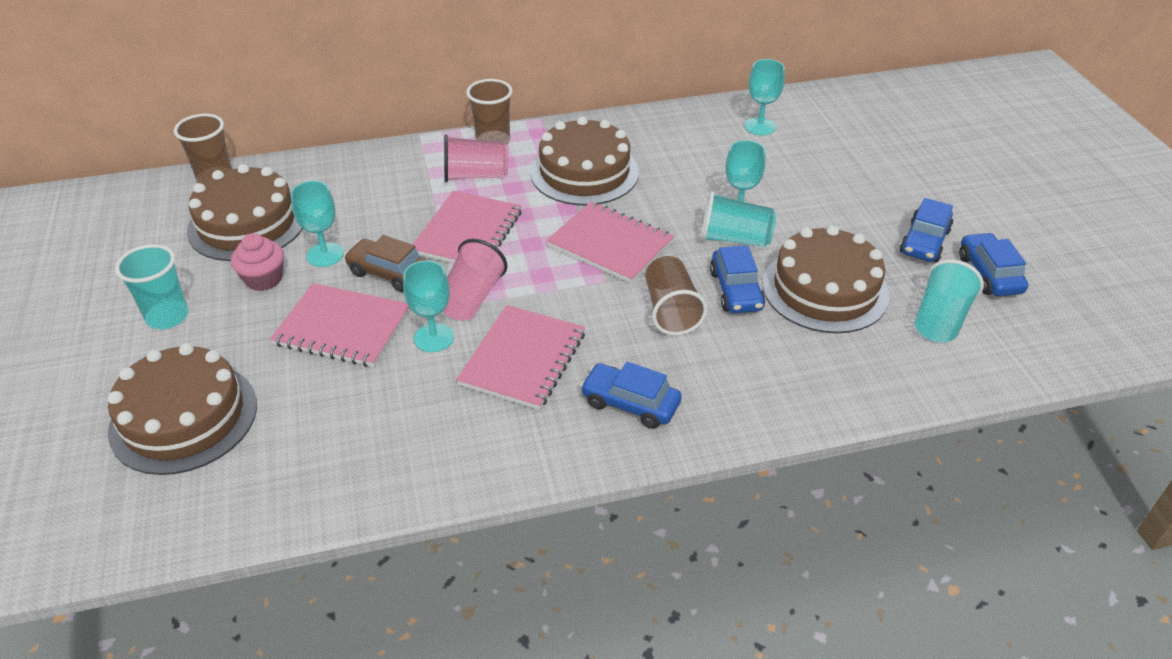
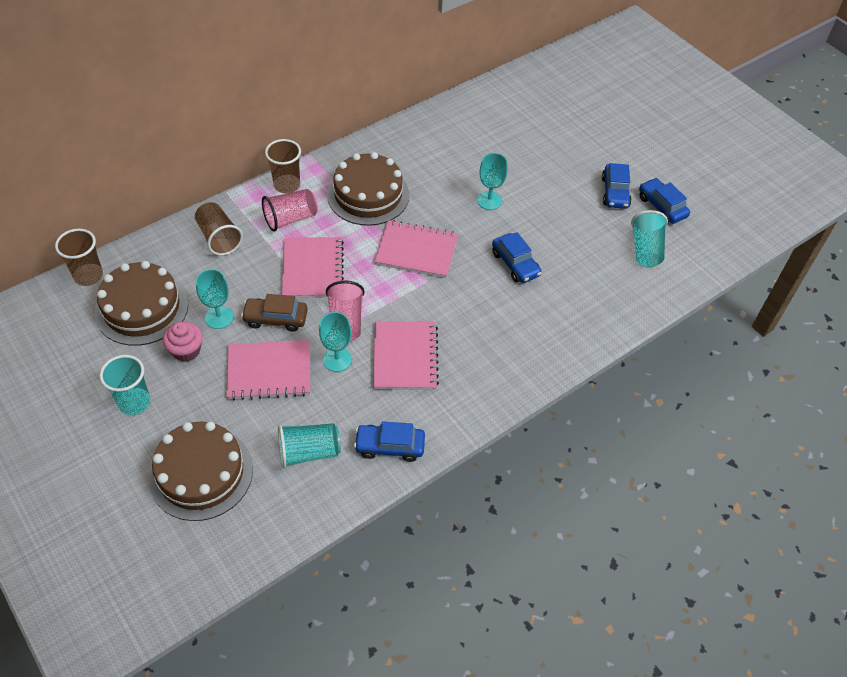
camera: 25 degrees left, 10 degrees up
(630, 403) = (489, 367): blue car -> blue car (390, 446)
(671, 310) = (481, 291): brown cup -> brown cup (219, 238)
(734, 239) = (496, 223): turquoise cup -> turquoise cup (309, 452)
(760, 126) = (471, 122): turquoise goblet -> none
(825, 289) = (569, 247): brown cake -> none

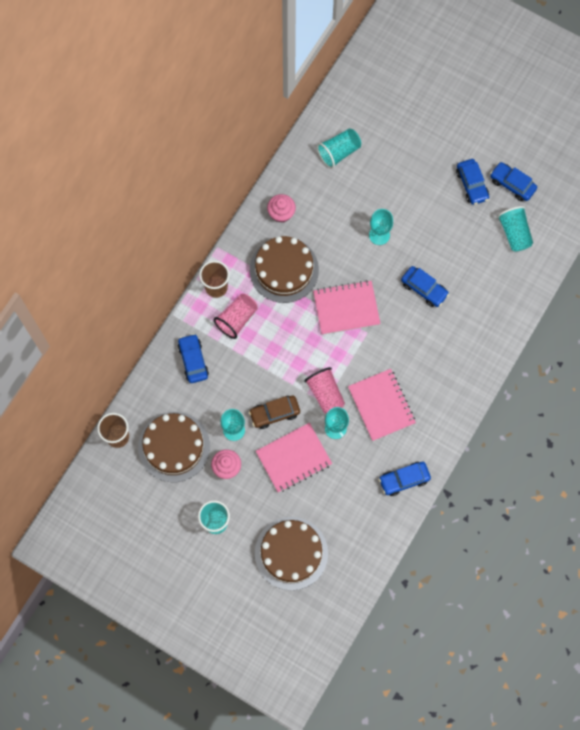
camera: 20 degrees left, 20 degrees up
(219, 238) = (193, 360): brown cup -> blue car
(309, 452) = (353, 507): turquoise cup -> turquoise cup (339, 152)
(313, 269) = (278, 358): pink notebook -> none
(394, 149) = (281, 213): none -> pink cupcake

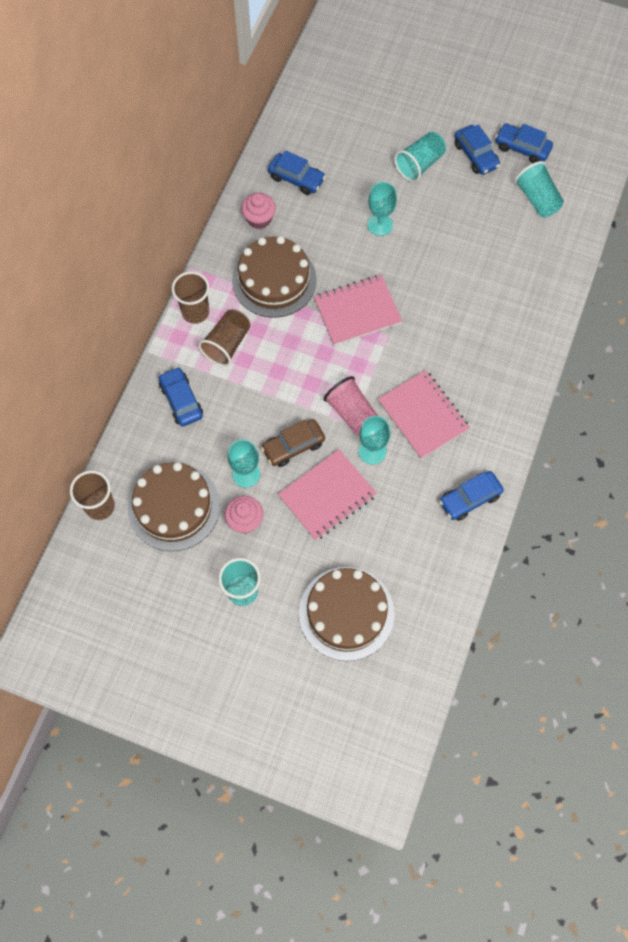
camera: 10 degrees left, 5 degrees down
(237, 319) = (227, 344): pink cup -> brown cup
(339, 152) = (314, 144): turquoise cup -> turquoise cup (419, 164)
(424, 289) = (445, 275): blue car -> blue car (296, 178)

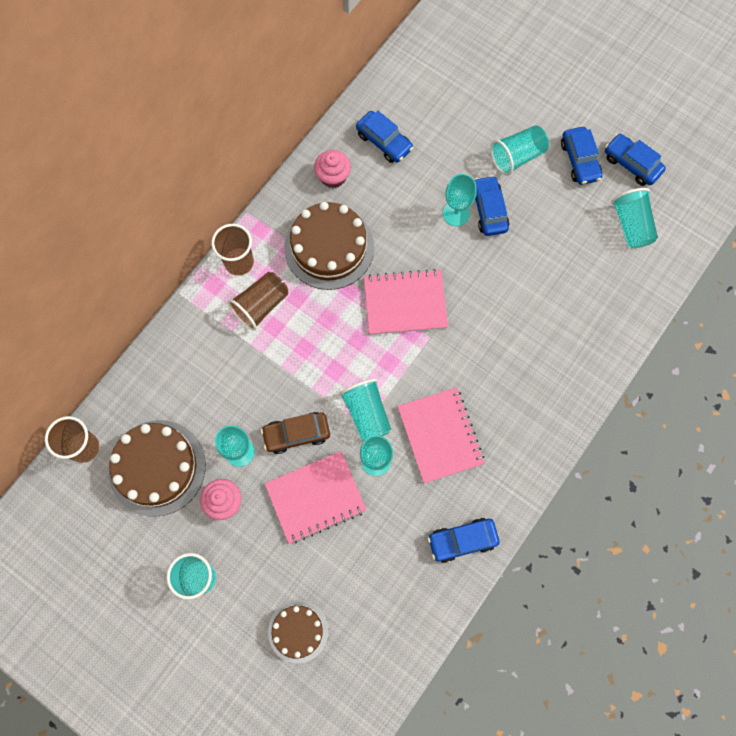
camera: 15 degrees right, 5 degrees up
(181, 400) = (197, 355): blue car -> blue car (488, 210)
(346, 613) = (298, 631): brown cake -> brown cake, size x0.60
(351, 413) = (367, 414): pink cup -> turquoise cup

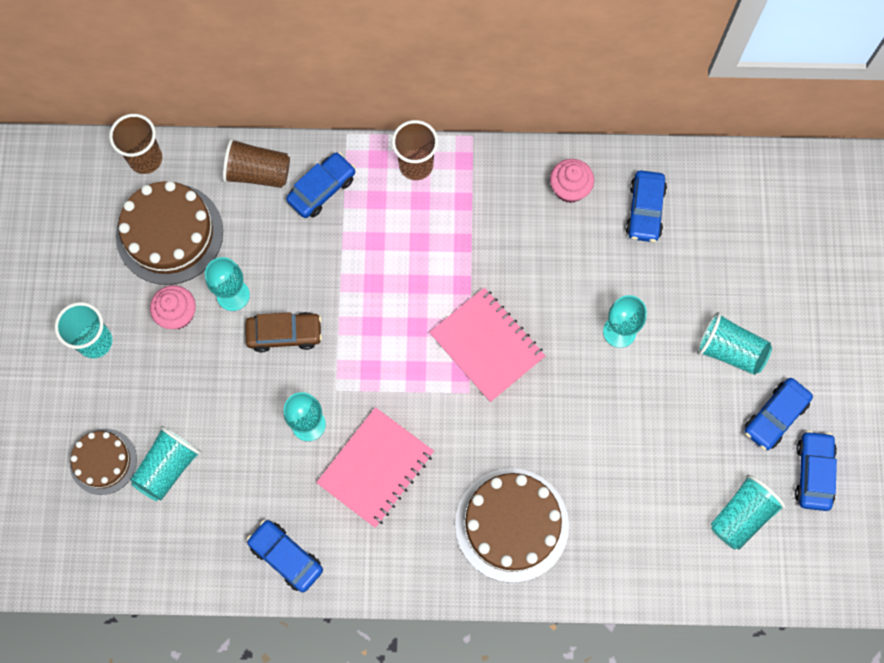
camera: 55 degrees right, 0 degrees up
(261, 305) = (387, 215): brown cup -> brown cup (258, 173)
(296, 434) = (285, 334): brown car -> brown car turned 135 degrees clockwise
(315, 497) = (236, 393): pink notebook -> none
(329, 247) = (492, 235): brown cake -> brown cake (512, 524)
(367, 414) = (349, 384): turquoise cup -> turquoise cup (168, 467)
(488, 210) = (647, 361): blue car -> blue car (322, 189)

